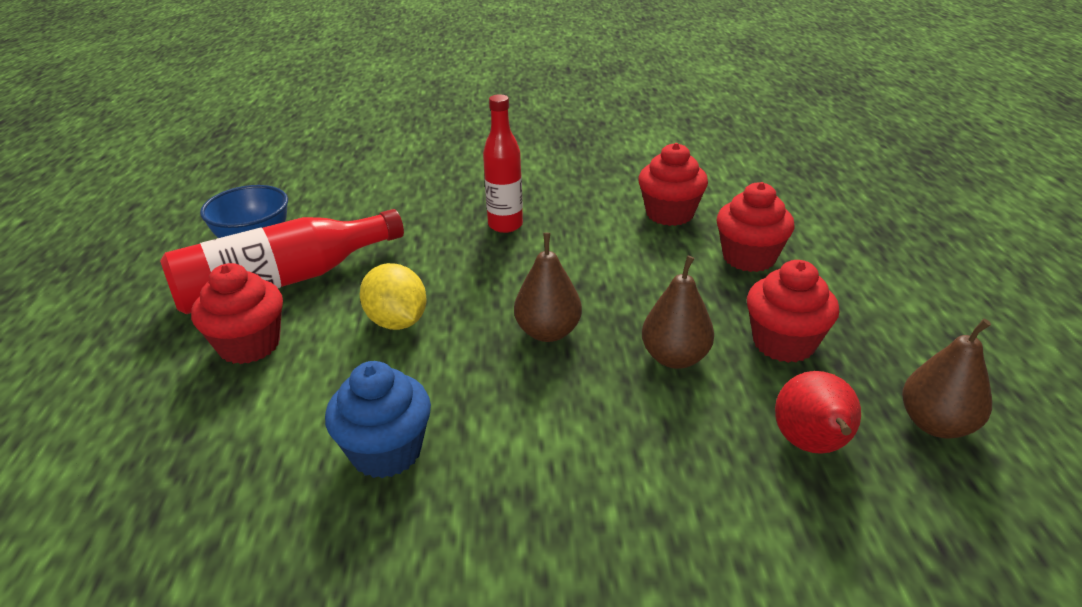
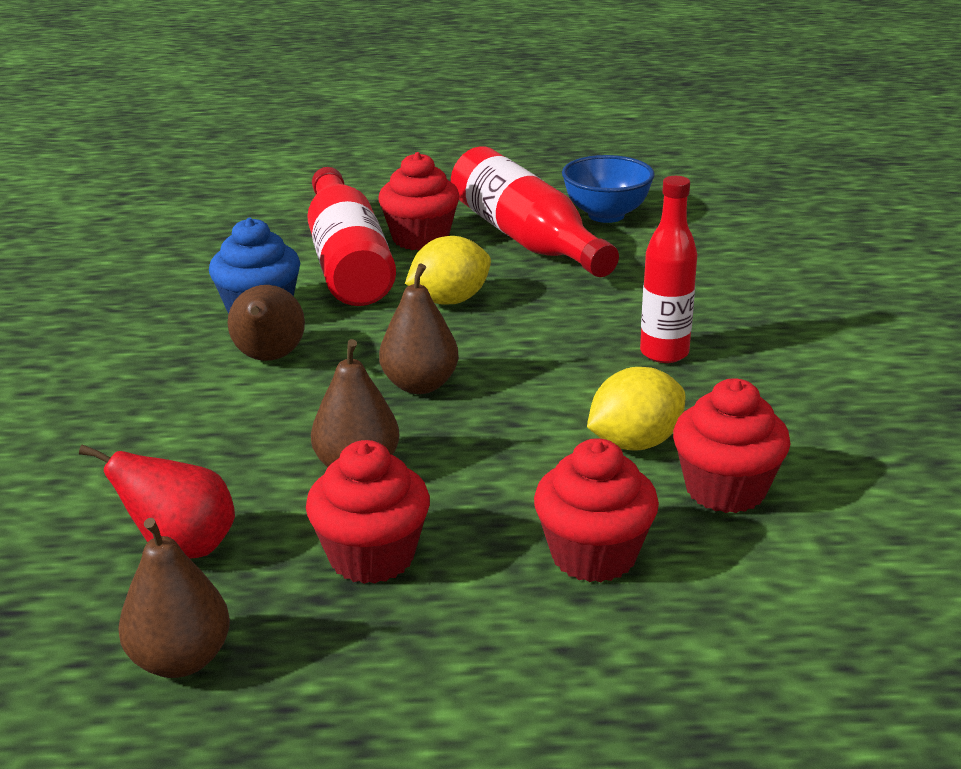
camera: 90 degrees right, 5 degrees down
(282, 394) = (347, 261): none -> red bottle
(493, 431) = (269, 358): none -> brown pear
(623, 240) = (635, 443): none -> yellow lemon

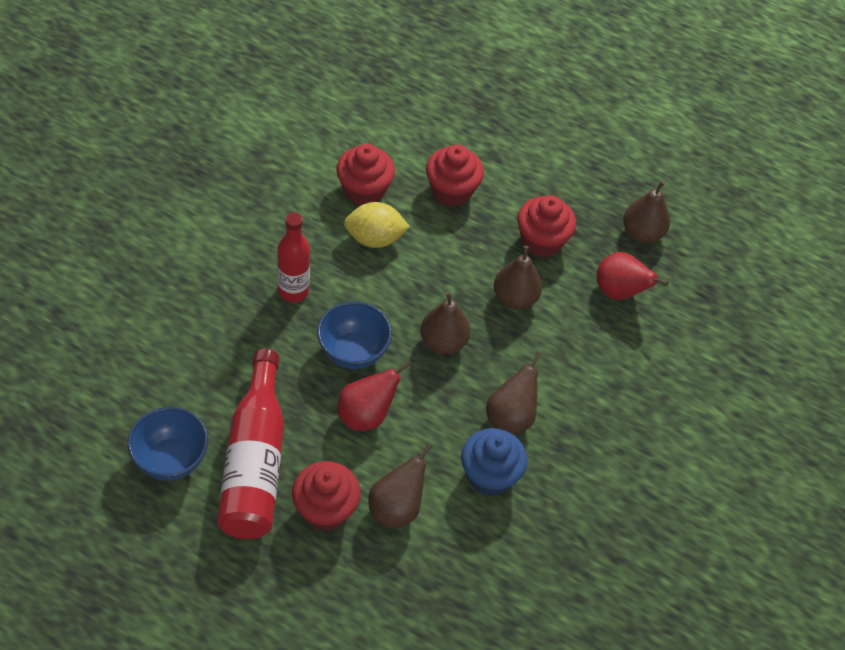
camera: 155 degrees left, 25 degrees up
(347, 261) = (396, 508): red bottle -> brown pear
(449, 300) = (366, 415): yellow lemon -> red pear
(524, 335) = (353, 352): none -> blue bowl

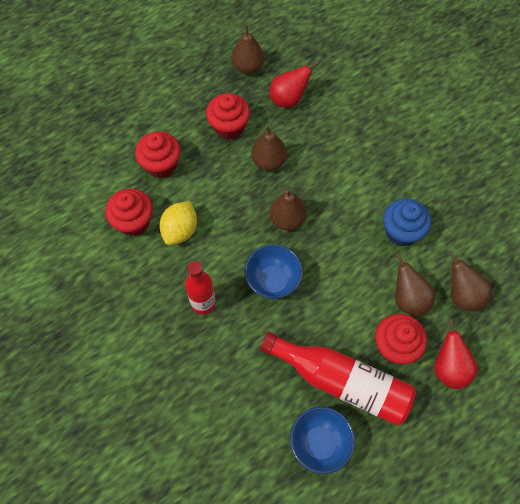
camera: 60 degrees left, 10 degrees up
(366, 415) = (328, 291): red pear -> red pear (448, 368)
(510, 418) = (361, 202): brown pear -> brown pear (462, 295)

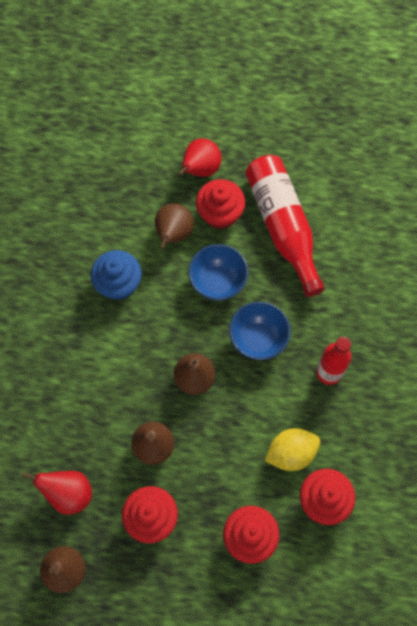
camera: 135 degrees left, 5 degrees up
(319, 443) = (338, 205): blue bowl -> blue bowl (218, 282)
(462, 295) = (132, 202): brown pear -> none

